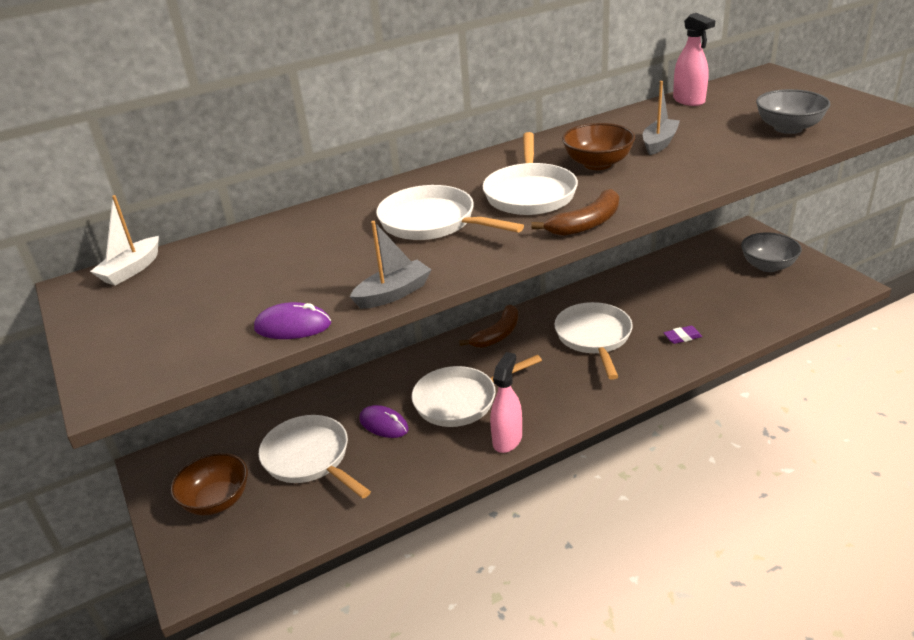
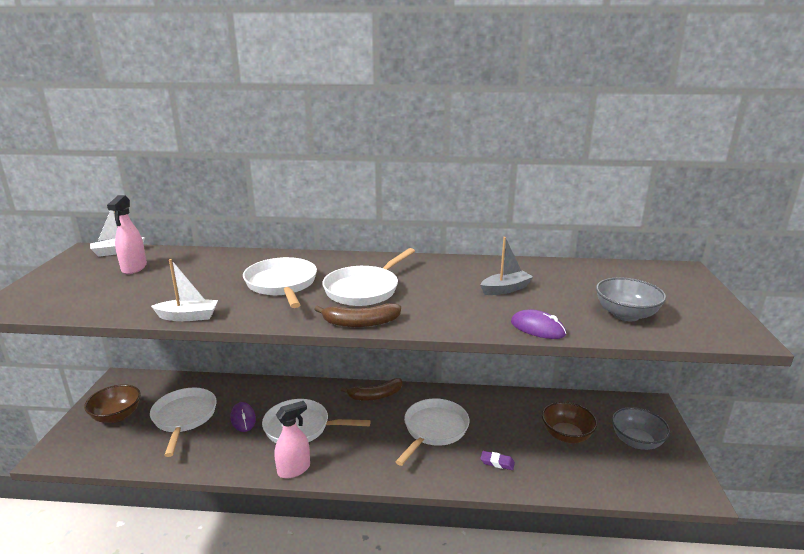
camera: 30 degrees right, 10 degrees down
(293, 326) = (116, 312): purple mouse -> purple mouse (537, 328)
(393, 294) = (188, 317): grey boat -> white boat
(597, 164) = (439, 287): brown bowl -> brown bowl (566, 435)
(689, 101) = (581, 268): pink spray bottle -> pink spray bottle (134, 268)

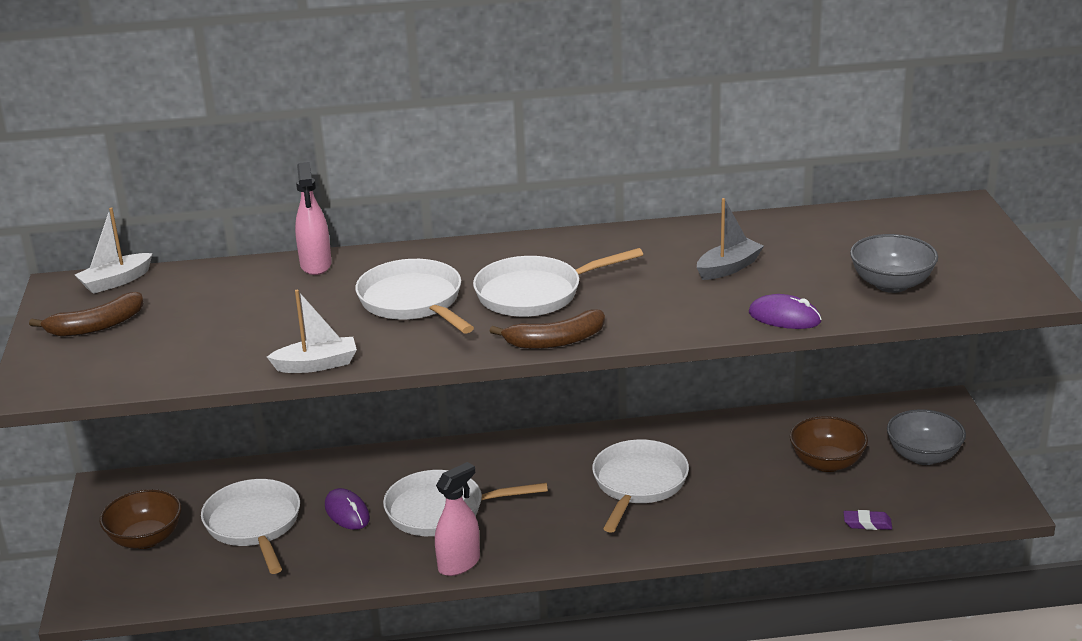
camera: 10 degrees left, 5 degrees up
(134, 268) = (170, 305): pink spray bottle -> pink spray bottle (316, 265)
(364, 289) = (535, 293): white pan -> white pan turned 45 degrees clockwise
(375, 395) = (534, 451): brown banana -> brown banana (96, 326)
(497, 462) = (739, 511): purple eraser -> purple eraser (867, 523)

